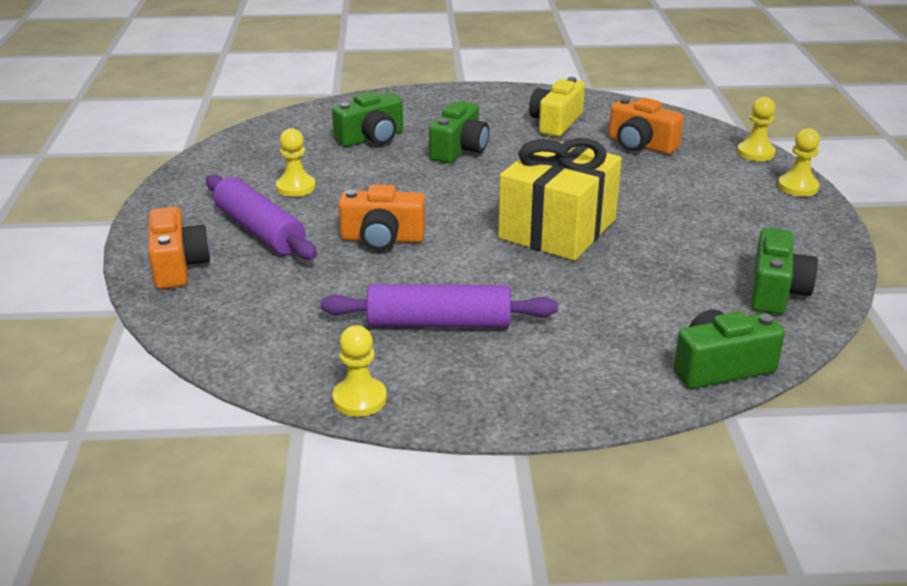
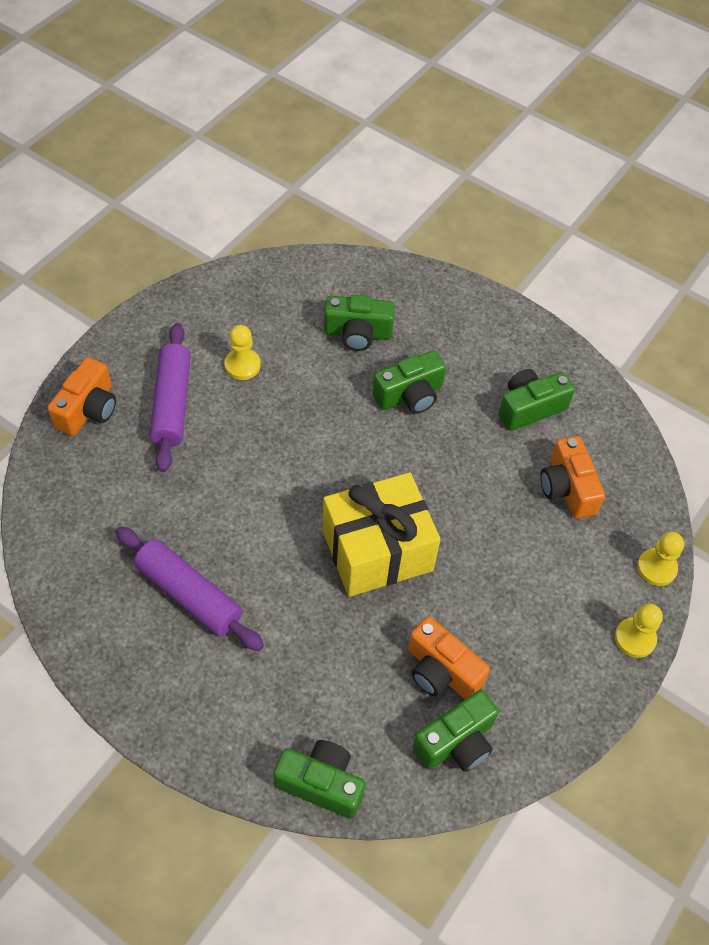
camera: 35 degrees right, 25 degrees up
(359, 399) = (73, 631): yellow pawn -> none
(382, 239) = (242, 472): orange camera -> orange camera (441, 670)
(556, 123) = (530, 408): yellow camera -> green camera

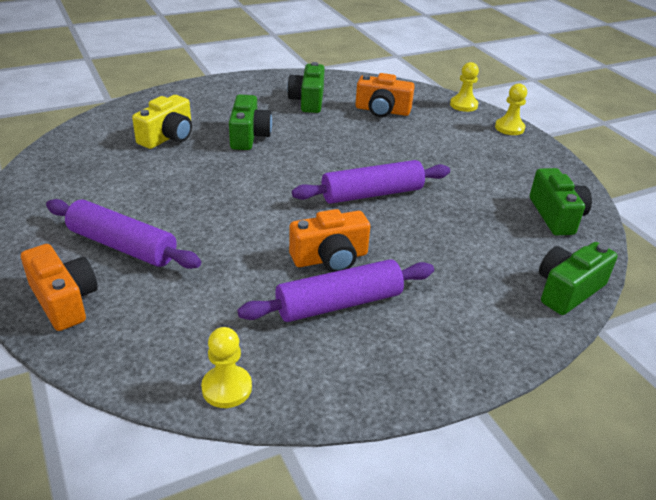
camera: 60 degrees left, 20 degrees down
(242, 365) = (130, 196): yellow pawn -> yellow pawn (227, 388)
(358, 333) = (168, 137): green camera -> yellow camera
(377, 550) = (372, 194): yellow gift -> purple rolling pin
(441, 670) = (494, 202): orange camera -> orange camera (330, 258)

